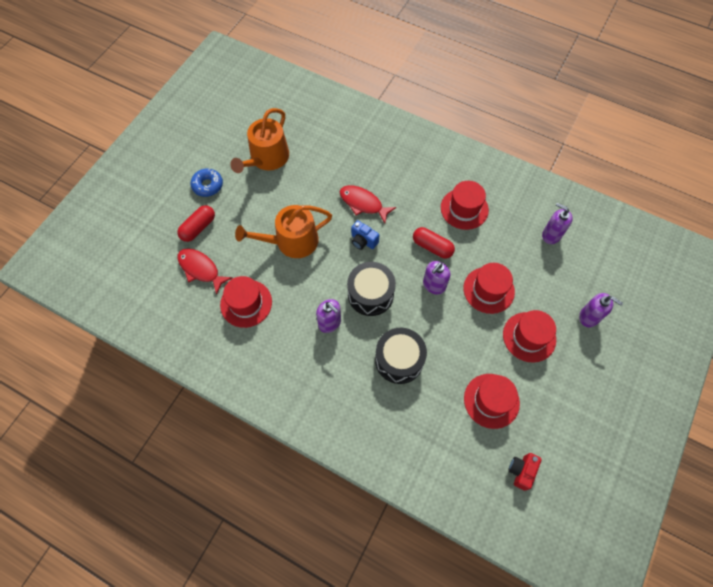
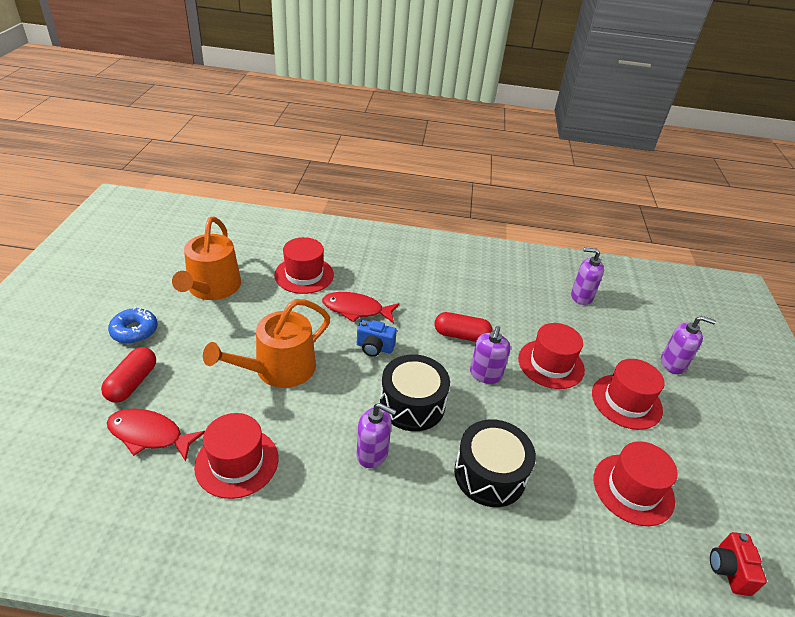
camera: 25 degrees left, 25 degrees down
(464, 209) = (476, 292): red hat -> red hat (304, 275)

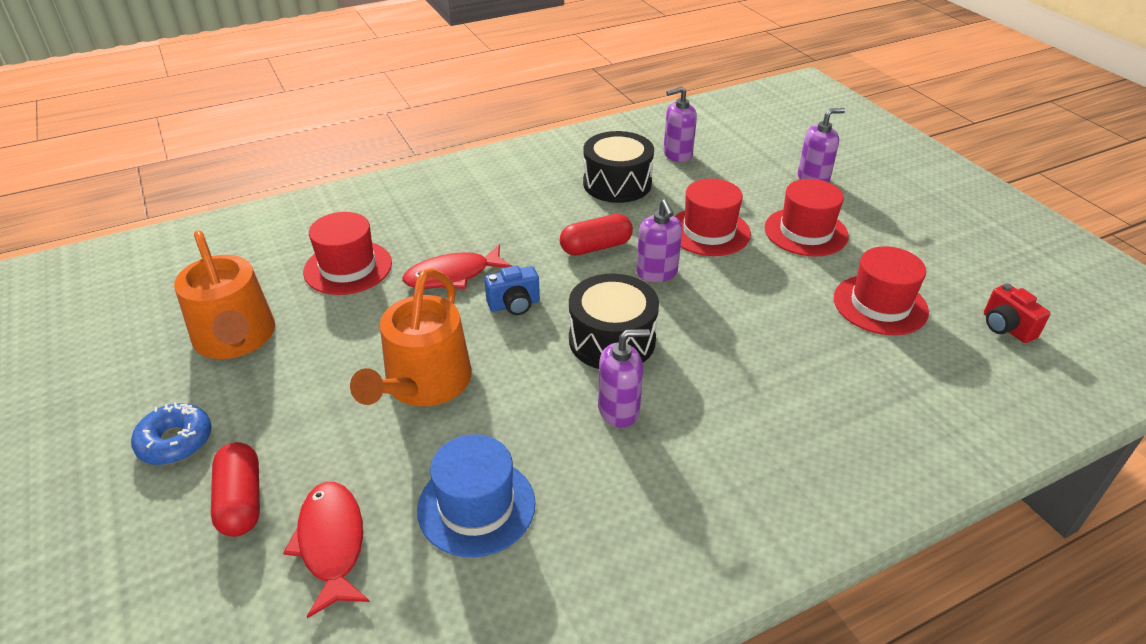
camera: 30 degrees left, 0 degrees up
(149, 435) = (331, 543): red fish -> red fish turned 90 degrees clockwise
(237, 462) = (476, 506): red hat -> blue hat
(490, 474) = (750, 363): black drum -> black drum (617, 183)

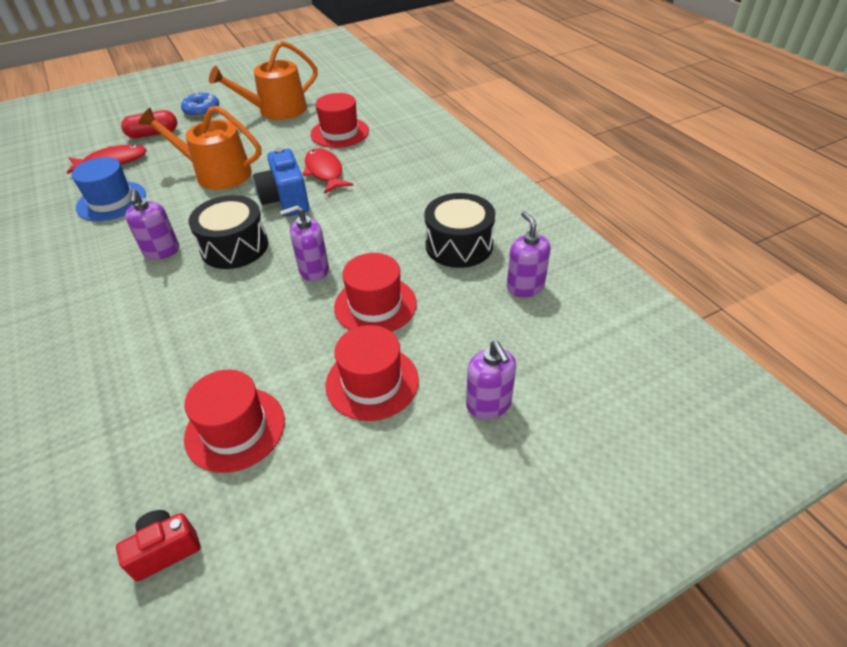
camera: 90 degrees right, 5 degrees up
(514, 305) = (286, 200): blue camera -> blue camera, size x1.61
(596, 247) = (355, 235): red capsule -> none

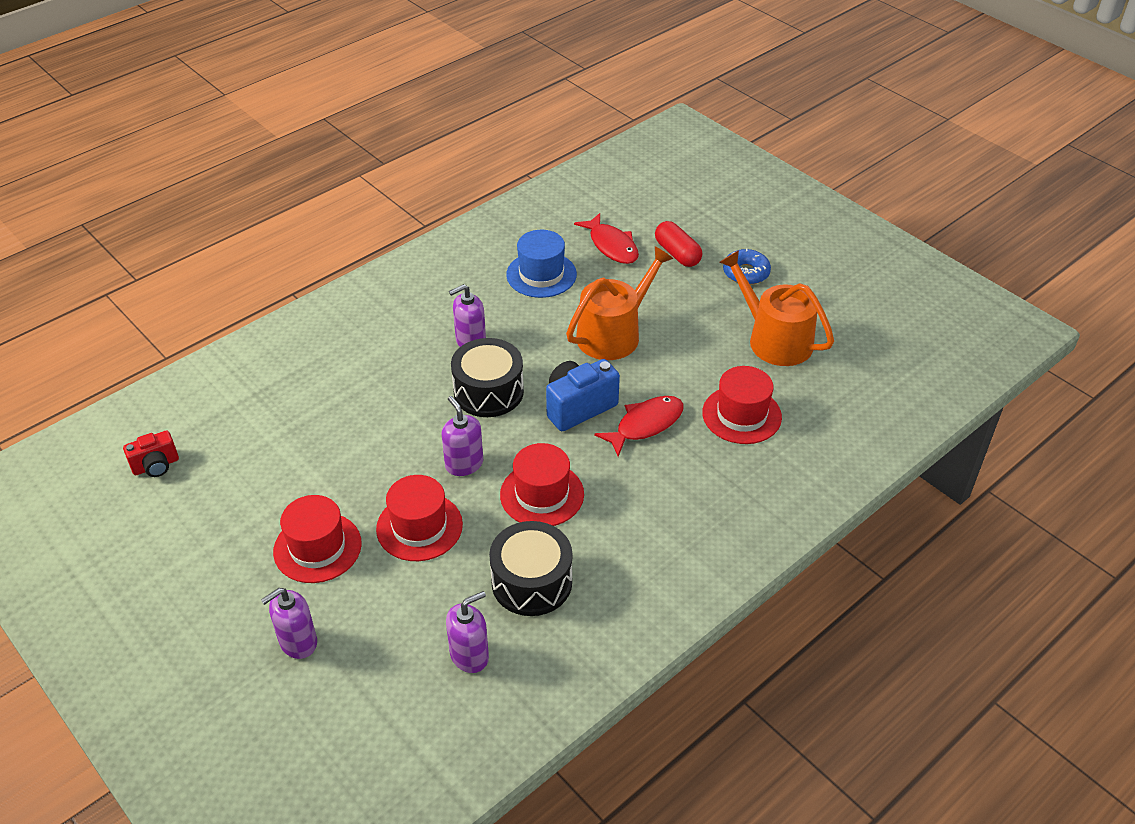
camera: 75 degrees right, 0 degrees up
(165, 550) = (156, 466): red camera -> red camera turned 105 degrees clockwise
(217, 173) = (614, 333): orange watering can -> orange watering can turned 45 degrees clockwise
(235, 429) = (261, 468): red hat -> red hat (542, 494)

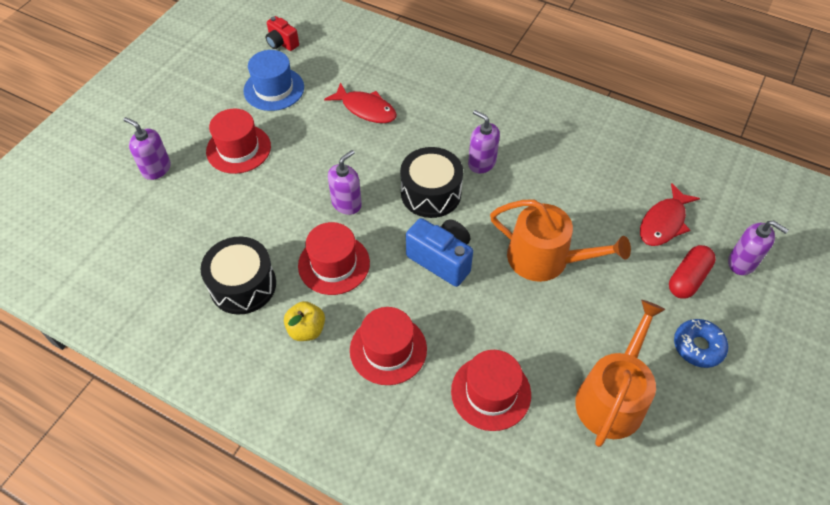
camera: 70 degrees right, 10 degrees up
(419, 527) = (275, 198): red hat -> red hat (388, 349)
(469, 655) = (165, 268): purple soap dispenser -> purple soap dispenser (742, 262)
(541, 274) = (591, 183): blue hat -> blue hat (274, 89)
(616, 536) = (306, 329): none -> yellow apple
(645, 425) = (443, 316): red fish -> red fish (366, 109)

